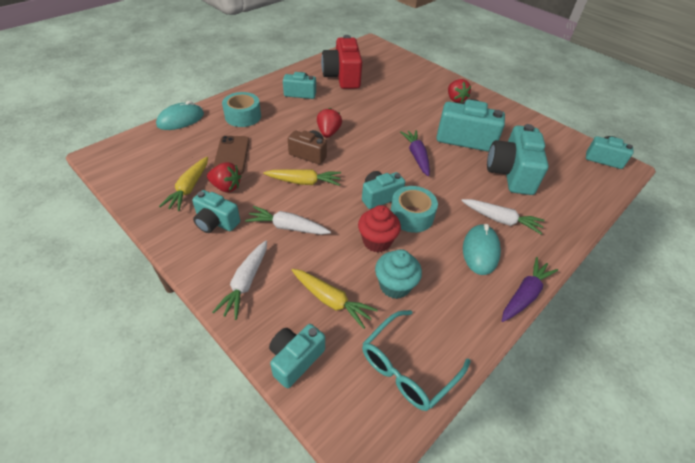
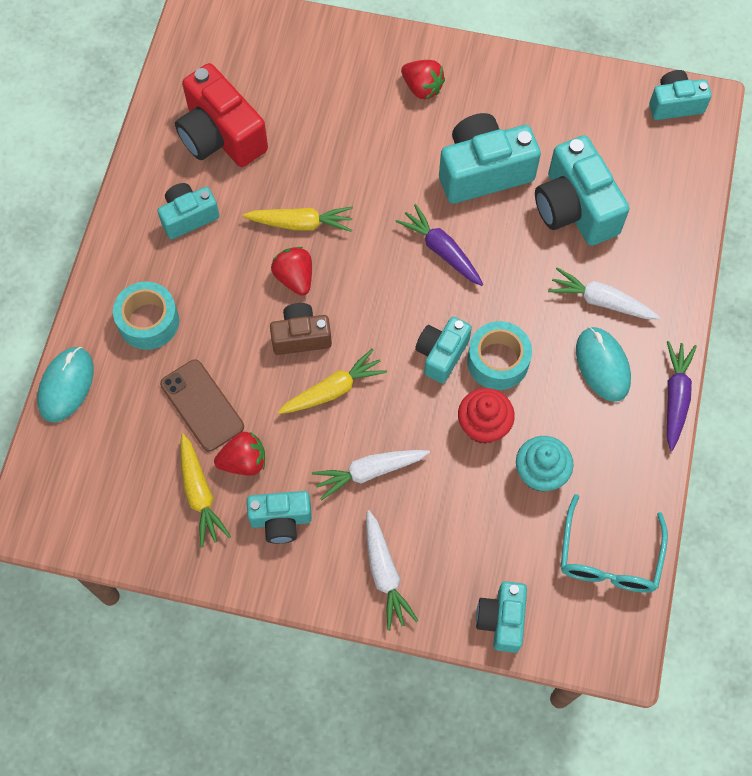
camera: 30 degrees left, 20 degrees up
(331, 300) = (488, 534): yellow carrot -> yellow carrot (301, 223)
(500, 220) = (601, 301): white carrot -> white carrot turned 150 degrees counterclockwise

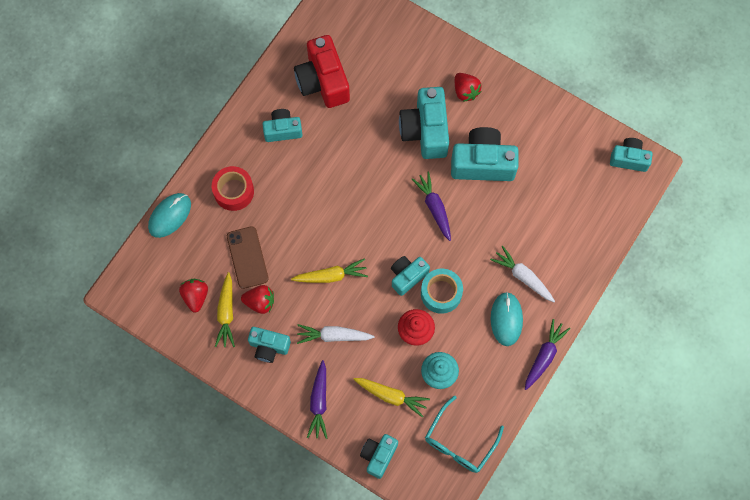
camera: 20 degrees right, 5 degrees up
(148, 321) = (234, 191): turquoise tape -> red tape
(295, 278) = (334, 194): red strawberry -> red strawberry (195, 296)
(301, 223) = (352, 159): yellow carrot -> yellow carrot (391, 396)
(301, 336) = (324, 234): brown camera -> none
(385, 573) = (319, 402): white carrot -> purple carrot
(575, 208) = (532, 208): turquoise camera -> turquoise camera (425, 130)

